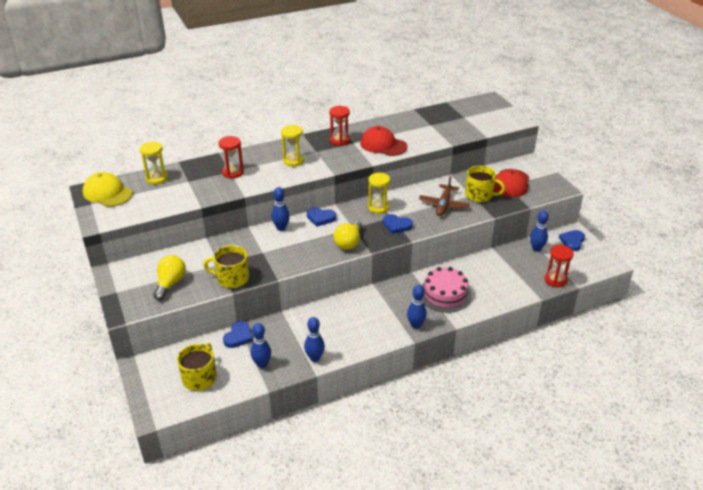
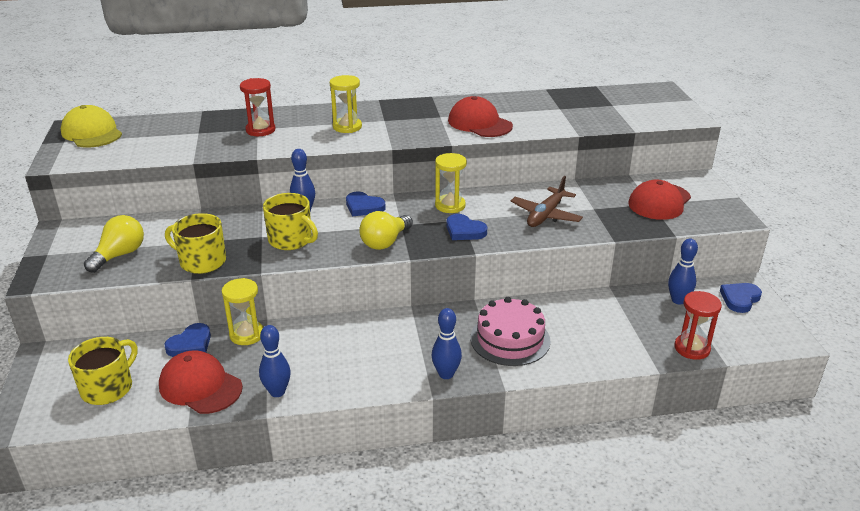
camera: 15 degrees right, 5 degrees down
(157, 178) = (162, 125): yellow hourglass -> yellow hourglass (246, 334)
(262, 364) = (200, 386): blue bowling pin -> red cap
(339, 140) = (423, 112): red hourglass -> none
(479, 195) = (605, 210): yellow mug -> yellow mug (291, 240)

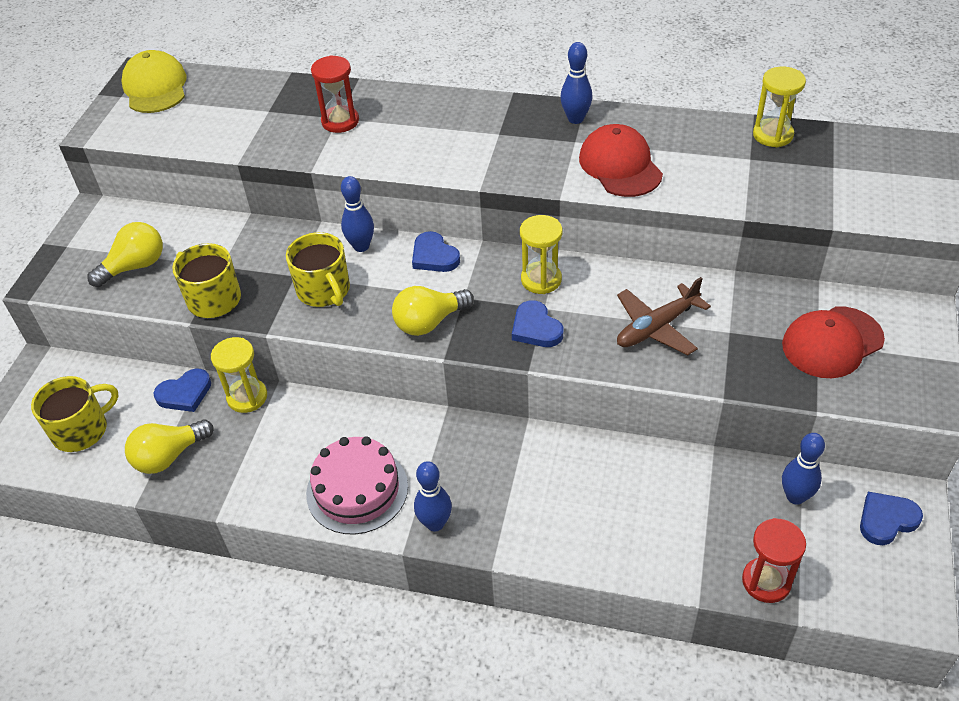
camera: 25 degrees right, 15 degrees up
(200, 386) = (169, 456): red cap -> yellow light bulb
(277, 392) = (241, 489): blue bowling pin -> blue bowling pin (575, 119)
(347, 127) = (446, 137): yellow hourglass -> yellow hourglass (773, 135)
(510, 339) = (538, 494): pink cake -> pink cake (357, 490)

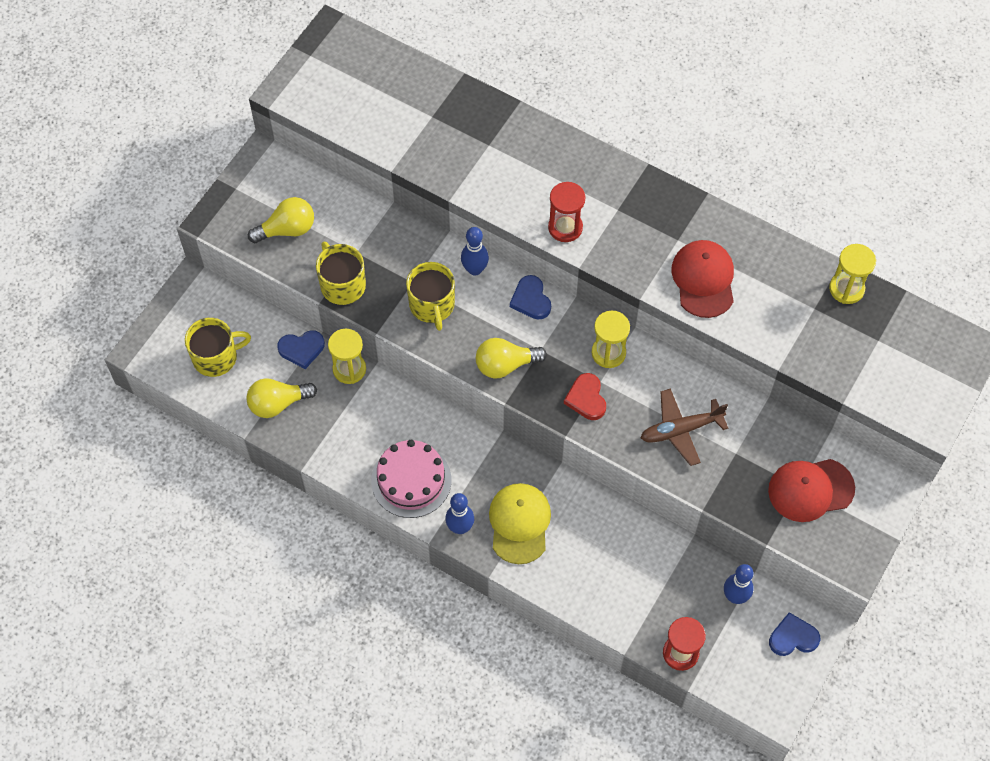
camera: 15 degrees right, 15 degrees up
(155, 87) = (342, 54): yellow cap -> yellow cap (519, 523)
(340, 121) = (489, 150): red hourglass -> red hourglass (565, 227)
(536, 328) = (586, 398): blue heart -> red heart
(575, 119) = (689, 214): blue bowling pin -> none

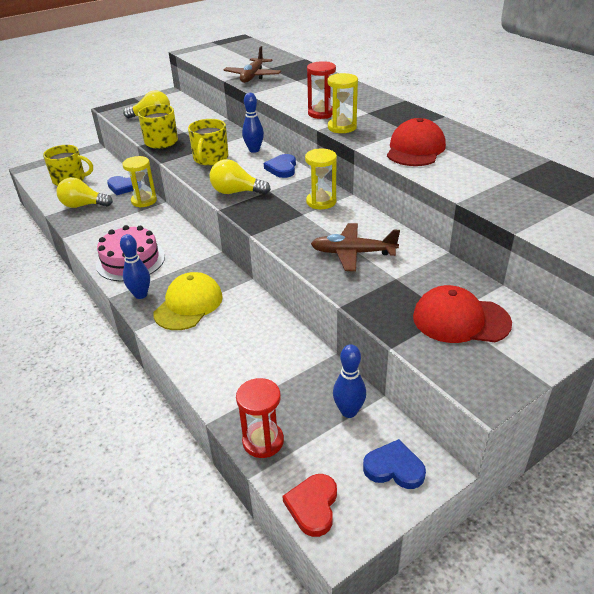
camera: 25 degrees right, 25 degrees down
(424, 149) = (253, 76): none -> brown plane
(586, 398) = (284, 220): red heart -> red heart (313, 506)
(846, 289) = (548, 173): yellow hourglass -> yellow hourglass (342, 127)

